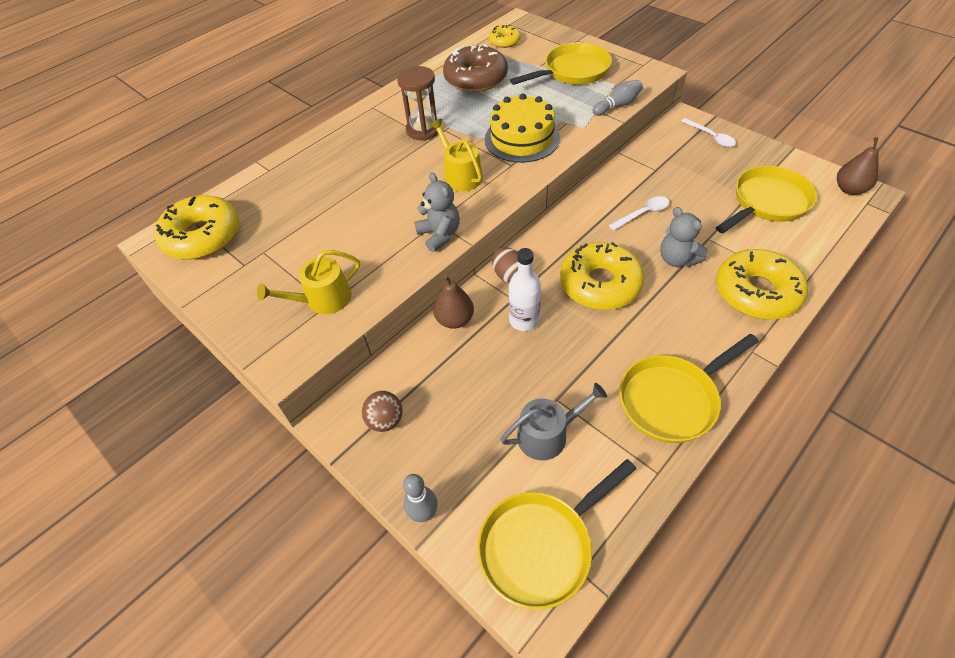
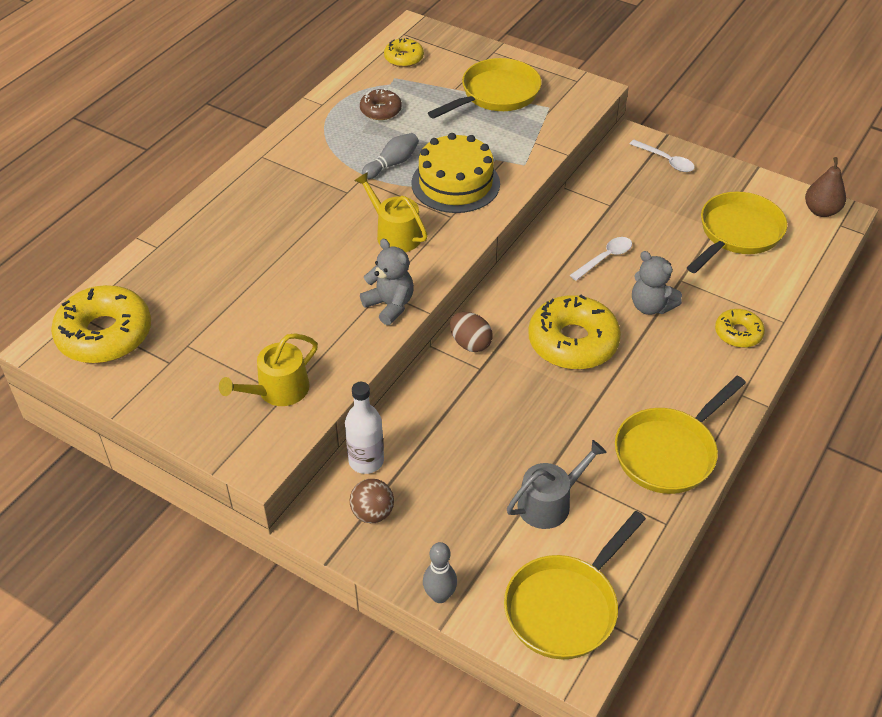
camera: 15 degrees left, 5 degrees down
(423, 130) = (334, 181): brown hourglass -> none
(455, 320) = (421, 399): brown pear -> none
(475, 78) = (380, 110): brown donut -> brown donut, size x0.53
(524, 320) = (498, 390): white bottle -> white bottle (366, 461)
(617, 105) = (557, 135): grey bowling pin -> grey bowling pin (392, 164)
(756, 292) = (738, 333): yellow donut -> yellow donut, size x0.53

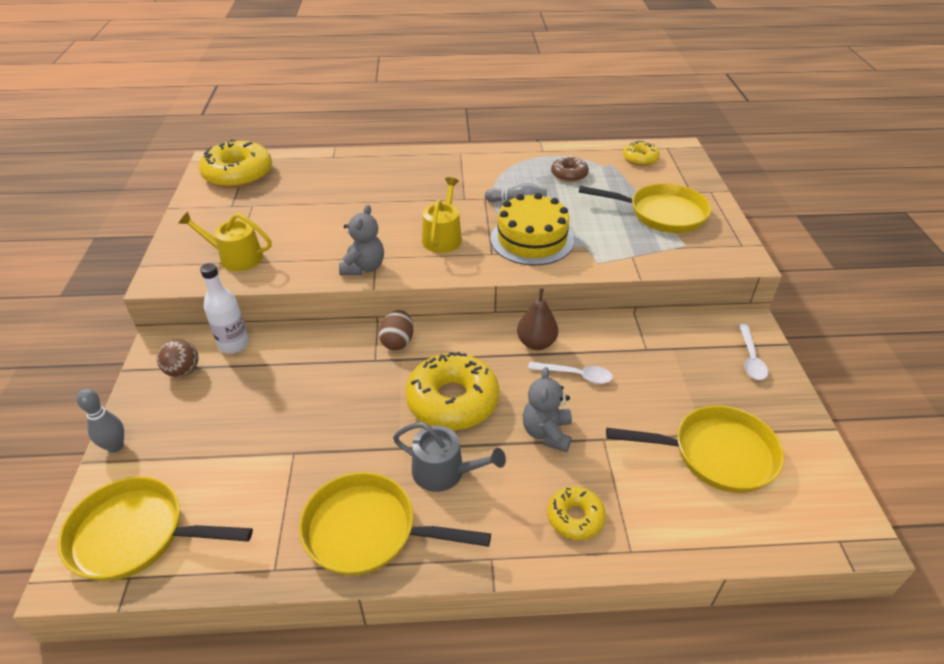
camera: 55 degrees right, 5 degrees down
(549, 503) = (251, 470): grey watering can -> grey watering can (444, 472)
(821, 211) = (839, 512): brown pear -> brown pear (536, 343)

